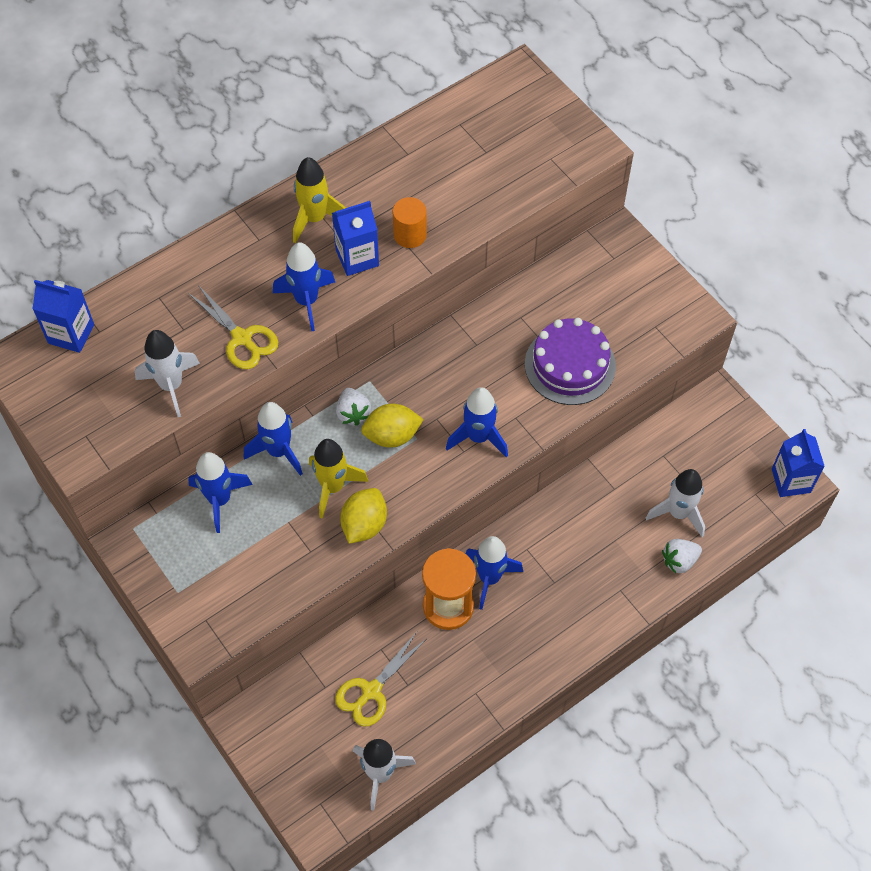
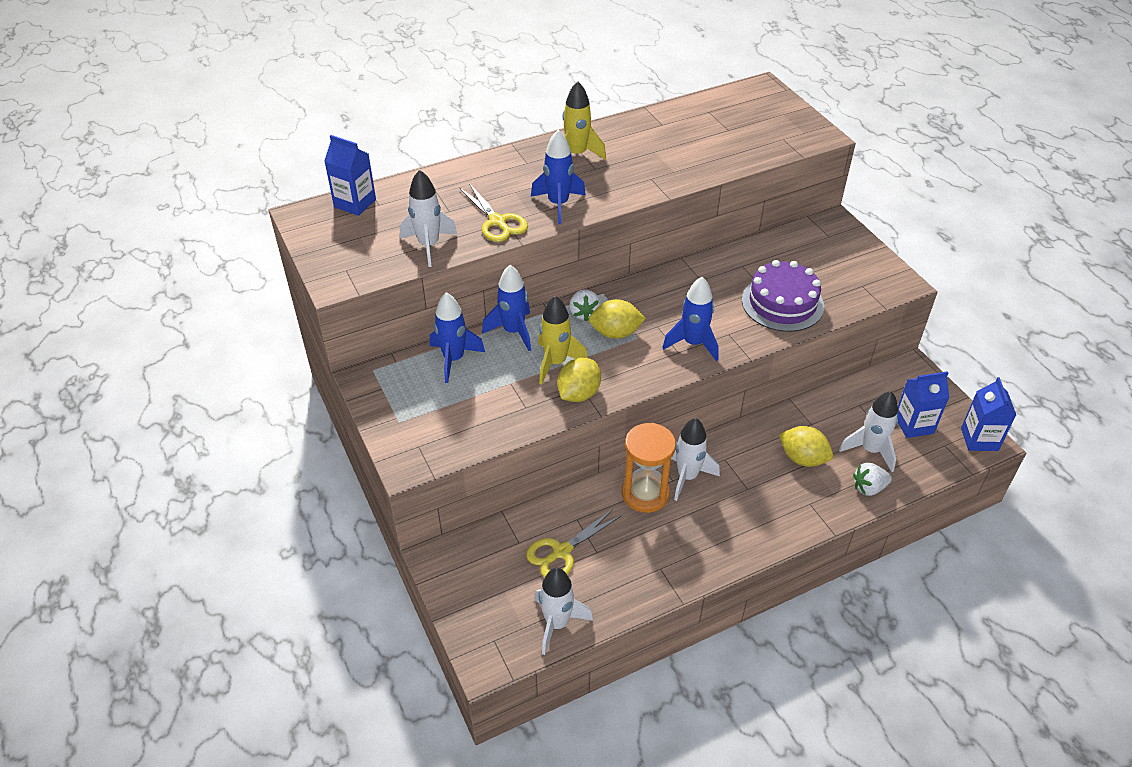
camera: 10 degrees right, 15 degrees down
(357, 258) = (607, 182): blue carton -> blue carton (914, 425)
(410, 235) = (655, 173): orange cylinder -> none
(489, 578) = (687, 477): blue rocket -> white rocket
(608, 535) = (802, 458): none -> yellow lemon

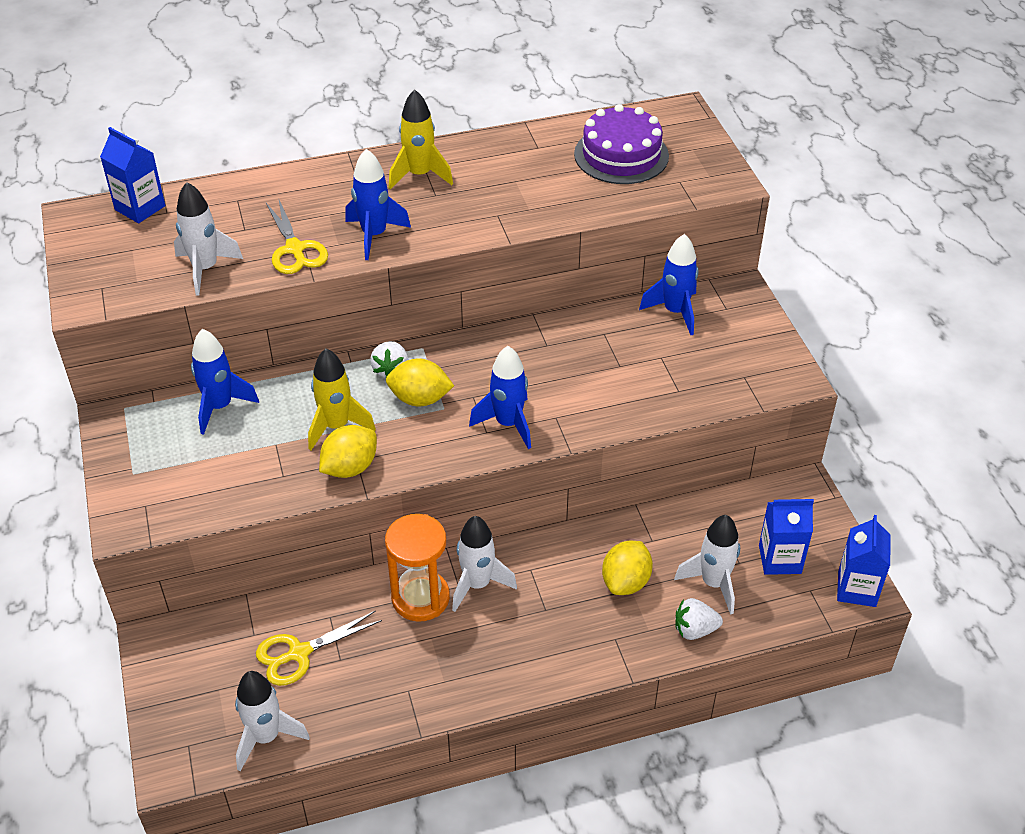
camera: 10 degrees right, 0 degrees up
(513, 331) = (300, 382): blue rocket -> blue rocket (675, 312)
(782, 303) = (636, 387): purple cake -> purple cake (621, 155)
(802, 458) = (626, 582): yellow lemon -> yellow lemon turned 75 degrees clockwise

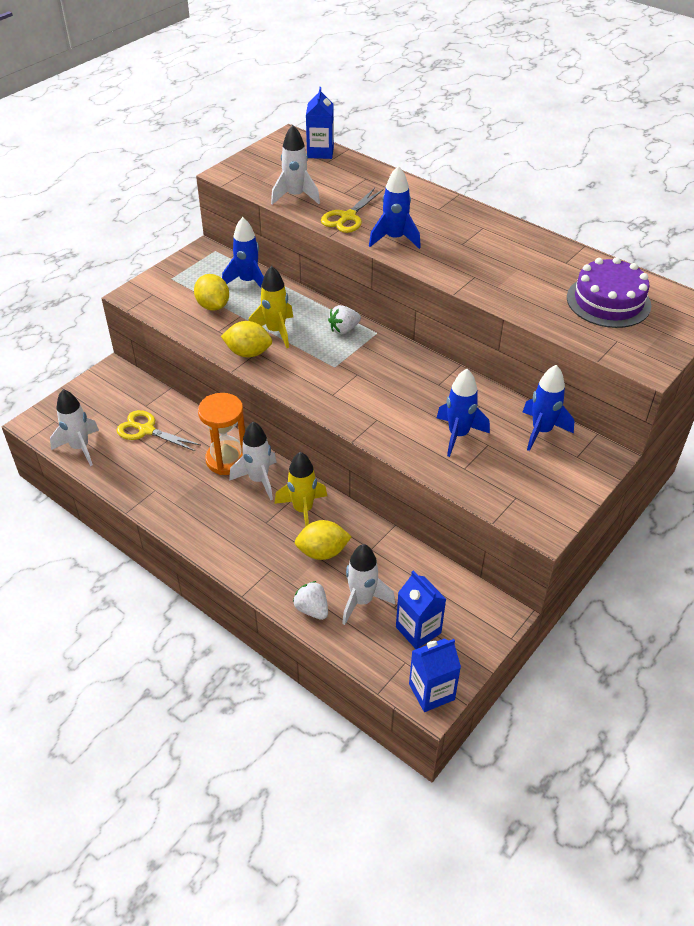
camera: 55 degrees right, 0 degrees up
(419, 175) = (472, 229): yellow rocket -> yellow rocket (303, 510)
(420, 399) = (332, 353): yellow lemon -> yellow lemon (213, 306)
(508, 424) = (349, 400): blue rocket -> blue rocket (458, 435)

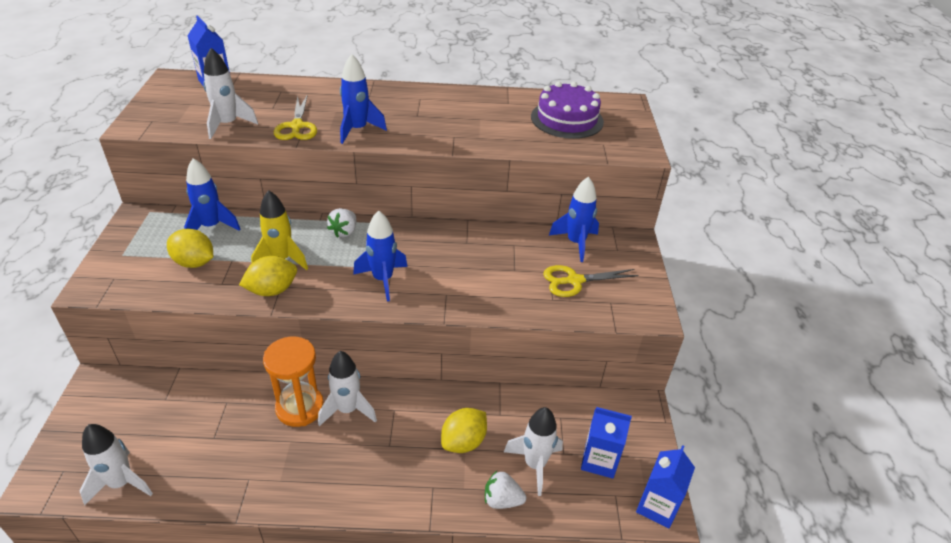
camera: 40 degrees left, 5 degrees down
(146, 430) = (187, 423): yellow scissors -> yellow scissors (574, 281)
(303, 510) = (413, 414): yellow rocket -> none
(458, 435) = (521, 275): blue rocket -> blue rocket (383, 279)

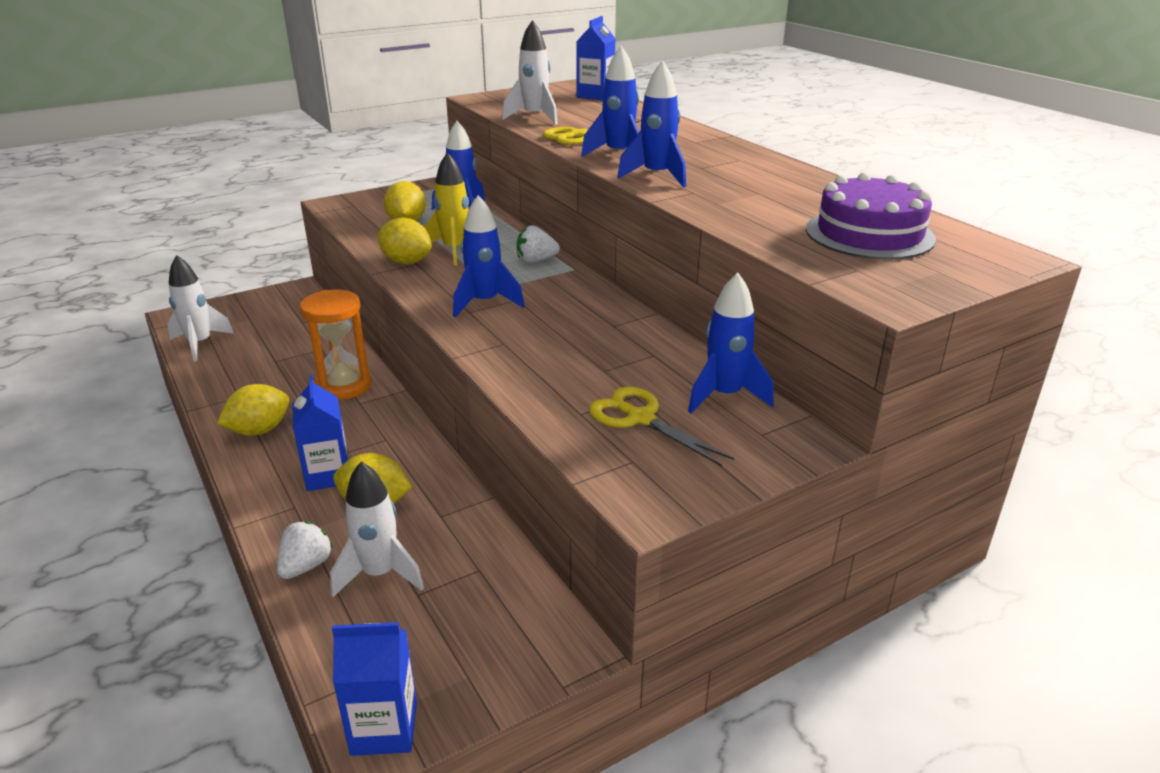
camera: 60 degrees right, 10 degrees down
(315, 479) = (259, 430): none -> yellow lemon
(348, 410) = (362, 412): white rocket -> none
(414, 135) = (656, 176): none -> blue rocket
(502, 500) = (306, 566): white strawberry -> white strawberry turned 45 degrees clockwise
(599, 460) = (429, 634): blue carton -> blue carton (328, 475)

